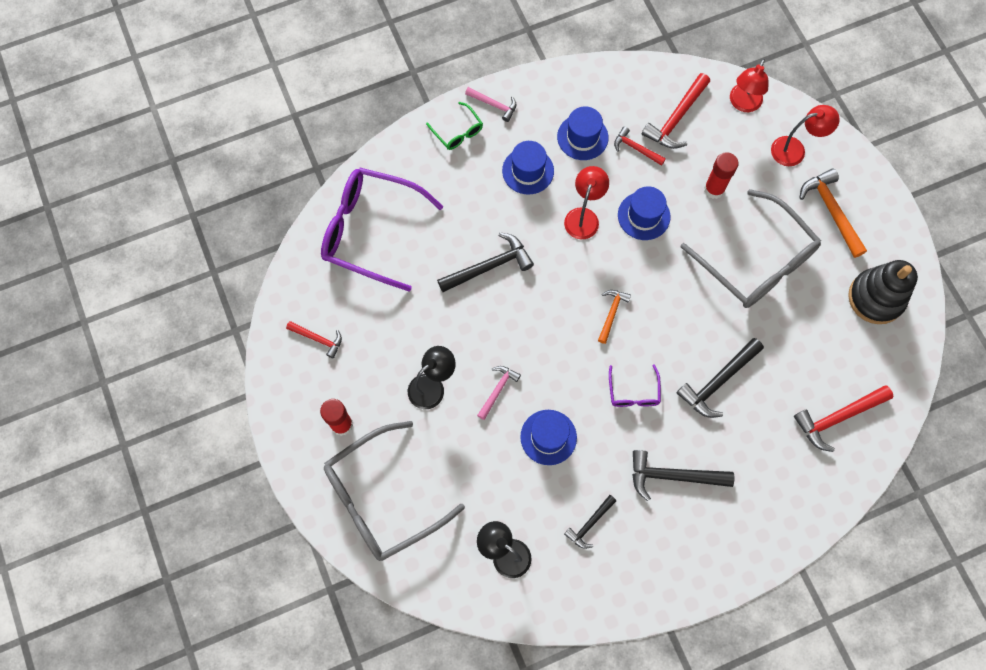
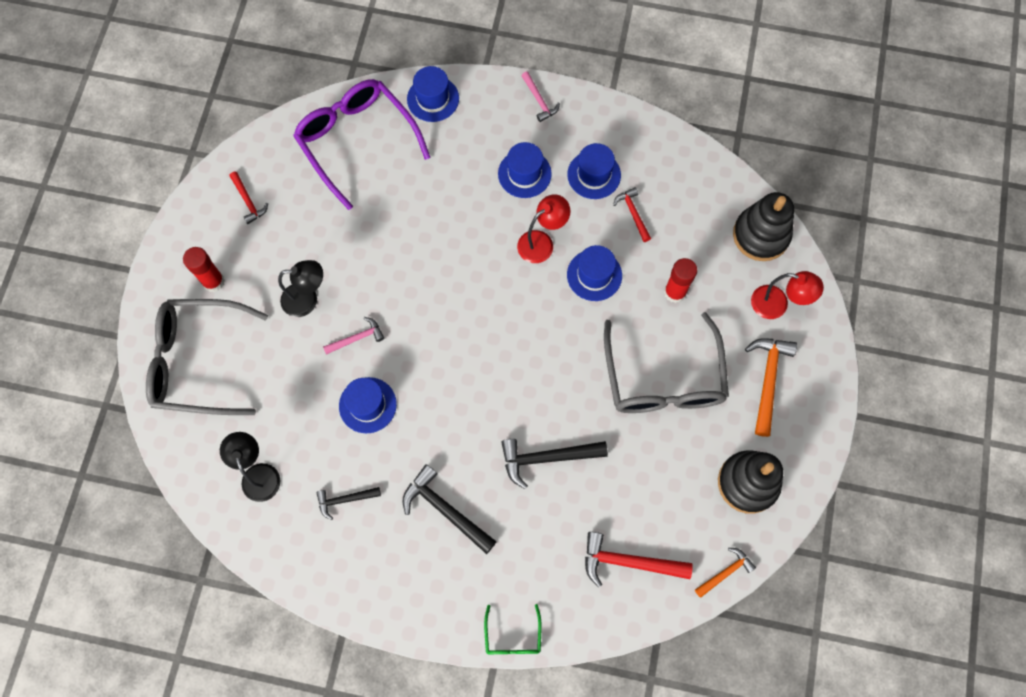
camera: 35 degrees right, 0 degrees up
(406, 157) = (433, 99): none -> blue hat
(458, 132) = (491, 104): green glasses -> green glasses (513, 637)
(489, 266) = (429, 232): black hammer -> none
(611, 313) = (501, 339): orange hammer -> orange hammer (725, 572)
(633, 392) = (467, 417): purple glasses -> none
(676, 118) = (690, 210): red hammer -> none
(743, 104) = (761, 235): red lamp -> black stacking toy

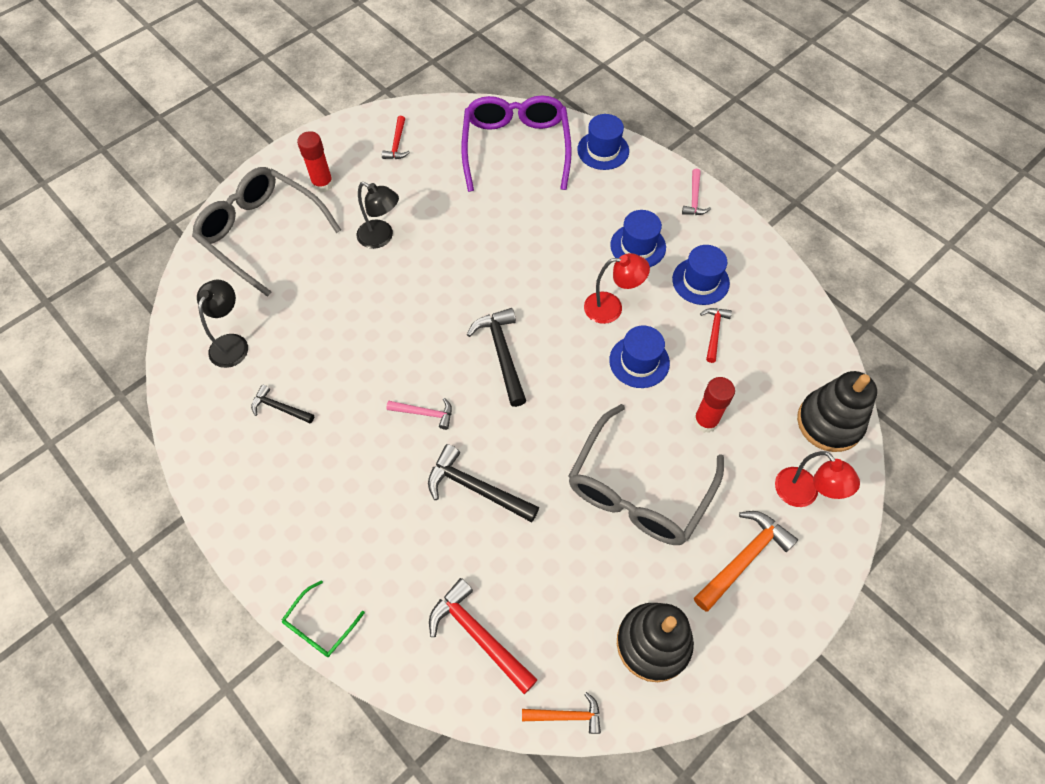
camera: 35 degrees right, 10 degrees down
(357, 338) = (395, 289): pink hammer -> pink hammer (424, 413)
(367, 405) = (361, 345): blue hat -> none
(445, 510) = (353, 472): black hammer -> black hammer (502, 354)

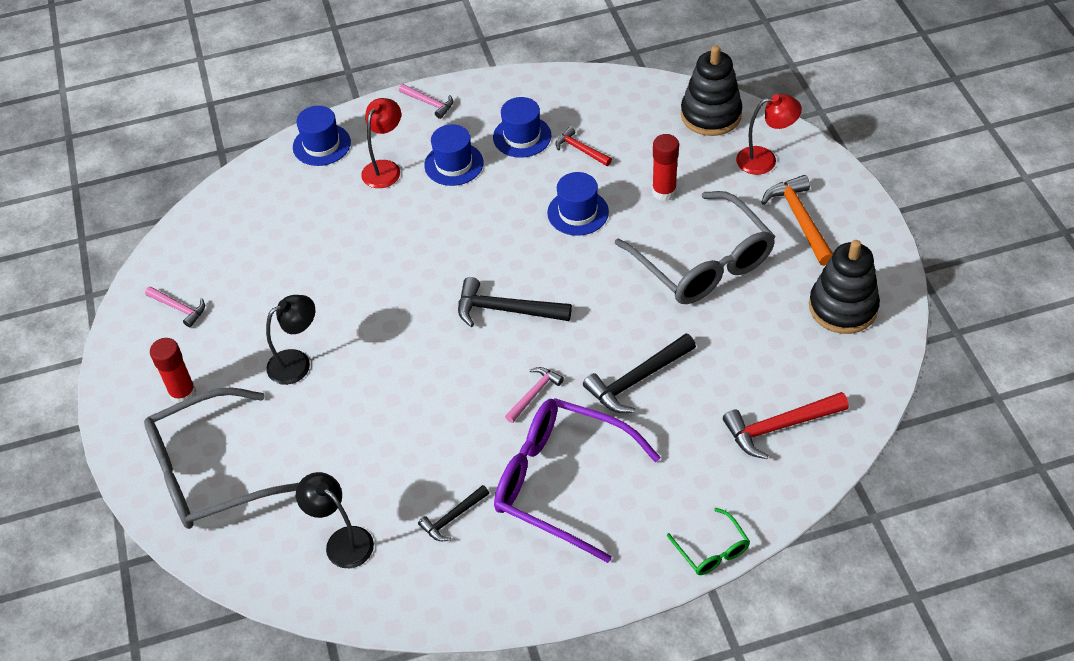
camera: 60 degrees left, 10 degrees down
(397, 144) = (179, 308): red hammer -> pink hammer
(516, 148) = (265, 210): purple glasses -> purple glasses (561, 482)
(566, 715) = (877, 389): orange hammer -> none
(611, 307) = (508, 209): red lamp -> red lamp (385, 168)

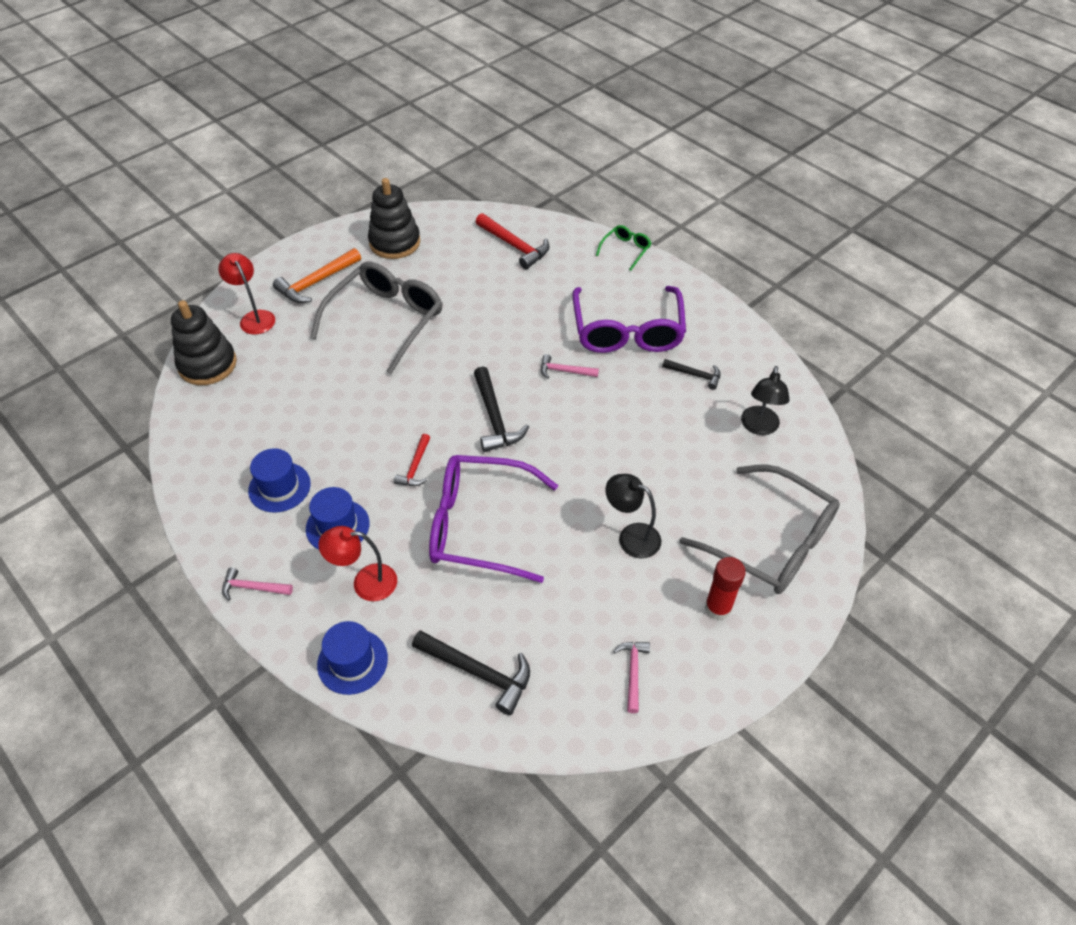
camera: 120 degrees left, 0 degrees up
(388, 257) = (479, 525): none -> purple glasses
(429, 103) = (253, 588): pink hammer -> pink hammer turned 90 degrees counterclockwise
(578, 212) = (364, 411): blue hat -> none
(580, 150) = (283, 437): red hammer -> red hammer (415, 467)
(637, 380) = (517, 321): black hammer -> black hammer (478, 672)
(664, 192) = (316, 365): red glue stick -> none

